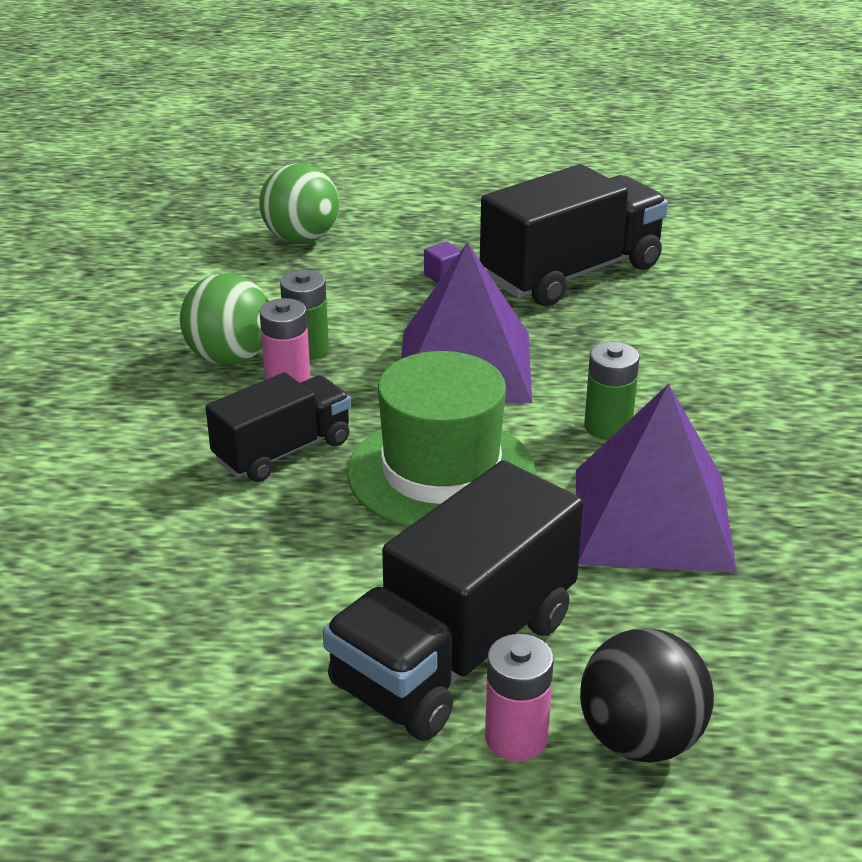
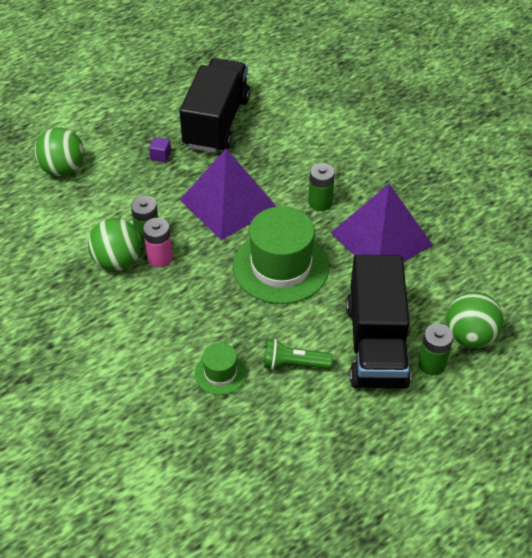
camera: 40 degrees left, 15 degrees up
(177, 551) = (220, 373): none -> green hat
(283, 451) = (204, 297): black truck -> none
(293, 601) = (294, 364): none -> green flashlight
(516, 738) = (432, 364): pink battery -> green battery
(640, 740) = (470, 336): black ball -> green ball

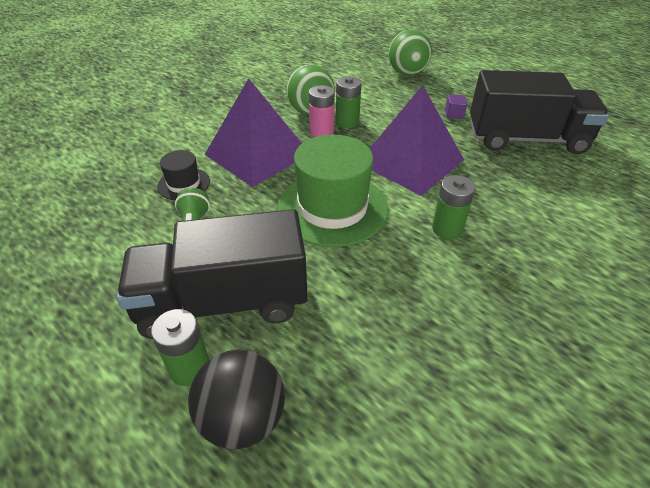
camera: 80 degrees right, 5 degrees down
(220, 373) = (184, 184): green hat -> black hat
(381, 238) = (409, 293): purple pyramid -> purple pyramid (257, 154)
(470, 336) = (243, 419): green ball -> black ball

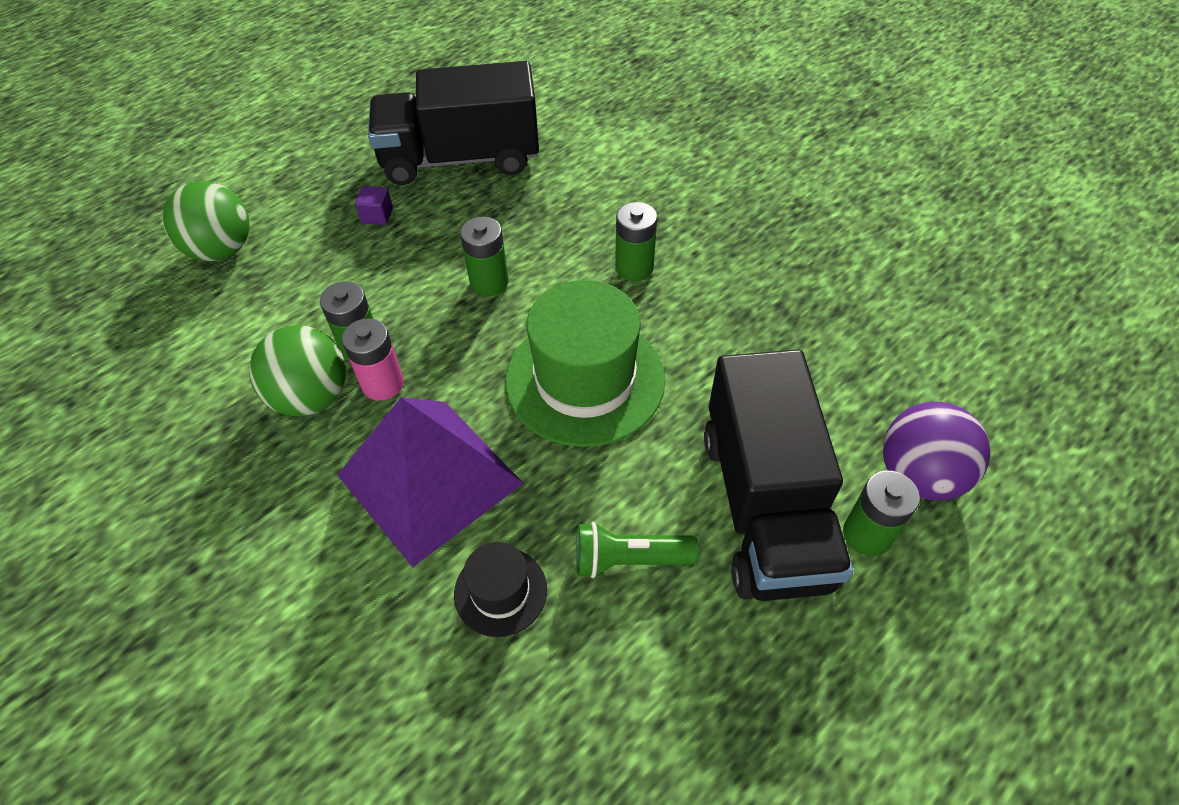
camera: 85 degrees left, 10 degrees up
(243, 419) = (919, 475): black ball -> purple ball
(410, 161) = (489, 282): purple pyramid -> green battery
(526, 139) = (461, 159): black truck -> black truck turned 105 degrees counterclockwise

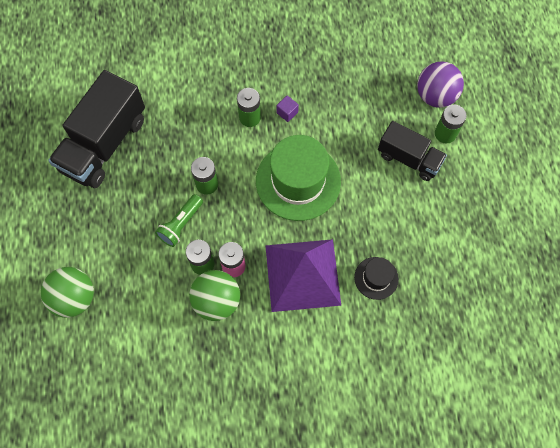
camera: 55 degrees left, 15 degrees up
(377, 215) = (114, 208): purple cube -> purple cube (287, 112)
(629, 559) = (396, 222): green flashlight -> green flashlight (181, 224)
(764, 506) = (409, 158): black truck -> black truck, size x0.61

